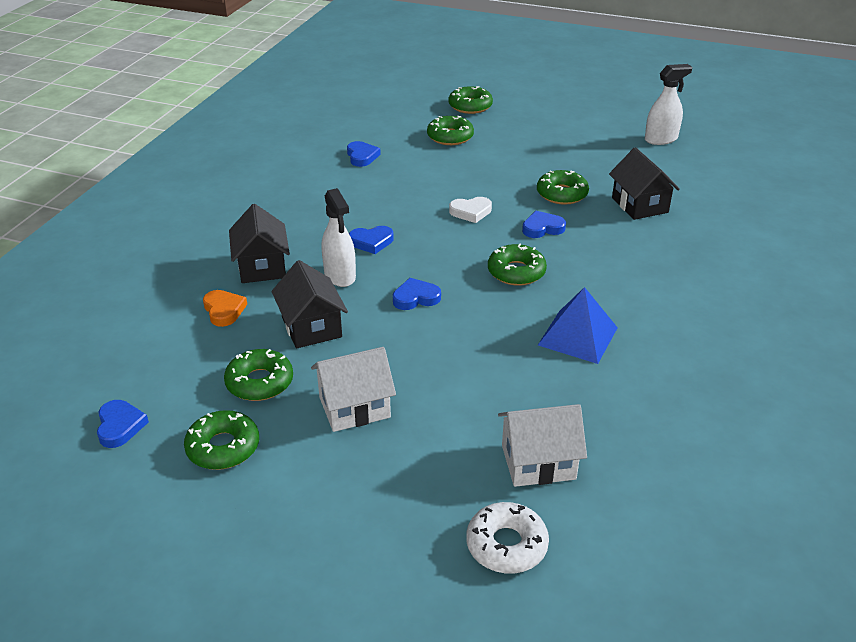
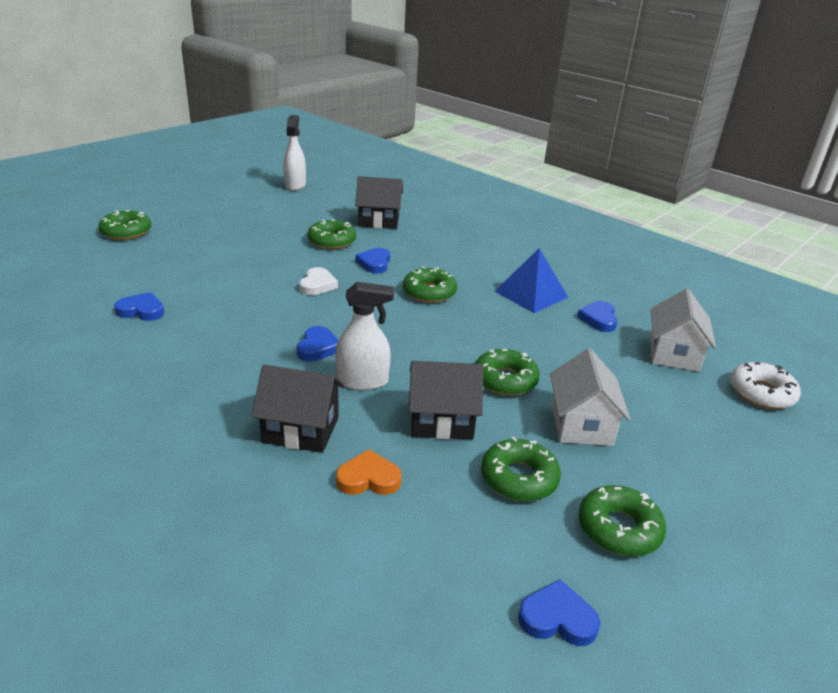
camera: 70 degrees left, 5 degrees down
(416, 298) = (432, 348): blue heart -> blue heart (598, 319)
(450, 137) = (170, 257): green donut -> green donut (505, 380)

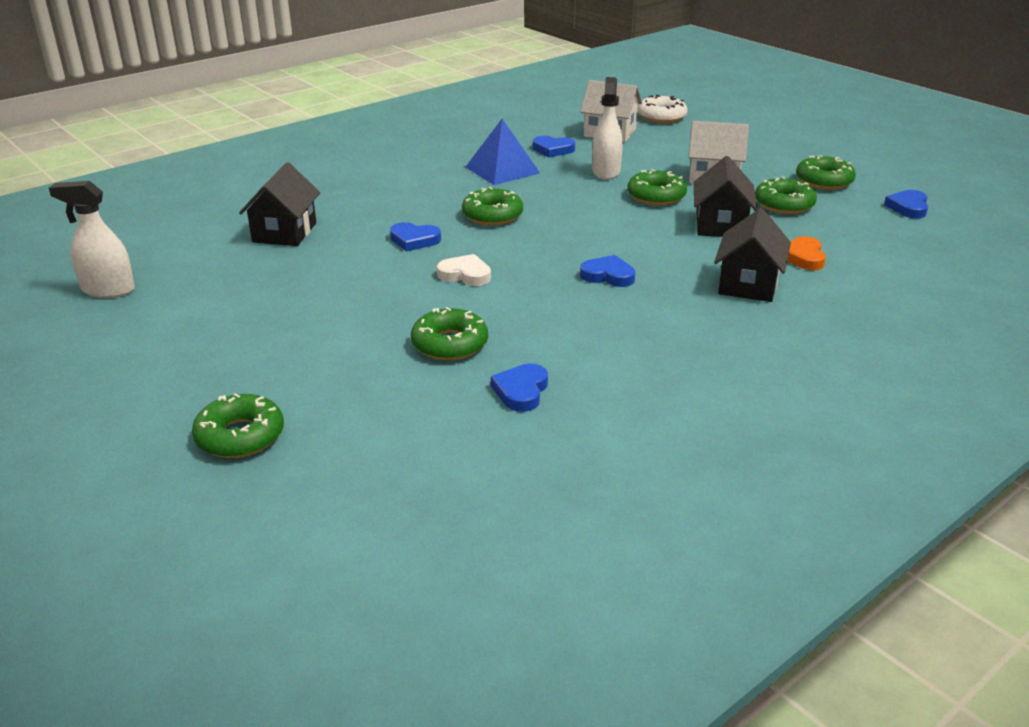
camera: 80 degrees left, 0 degrees up
(332, 241) = (340, 264): green donut -> green donut (450, 344)
(362, 381) = (666, 255): white spray bottle -> white spray bottle (606, 172)

